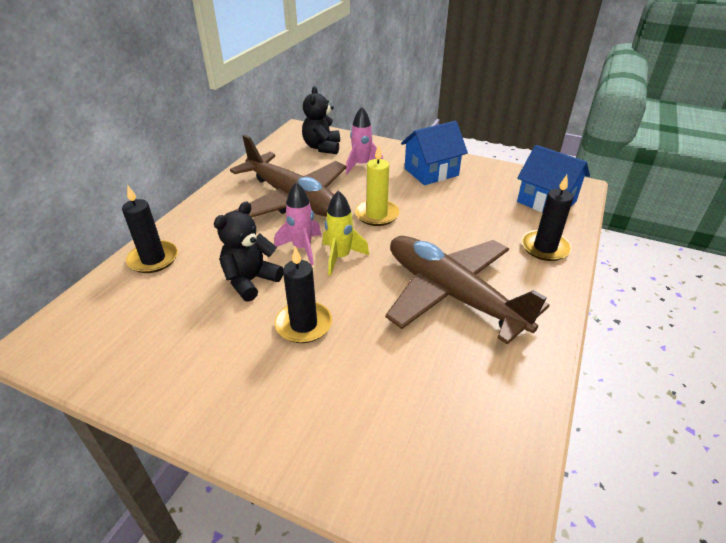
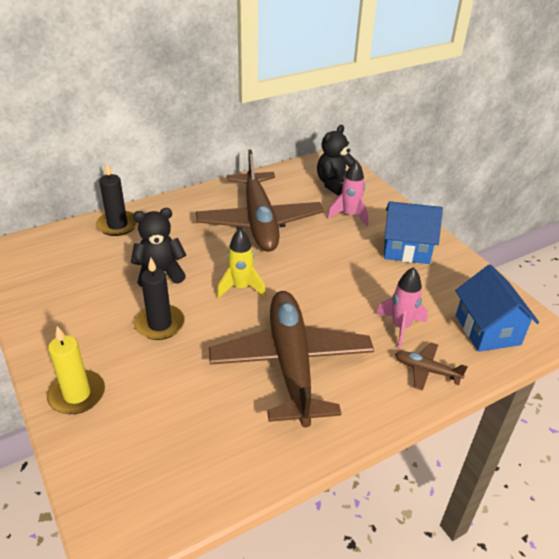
camera: 35 degrees right, 0 degrees up
(302, 248) = (221, 266): pink rocket -> pink rocket (400, 327)
(377, 215) = (310, 266): yellow candle -> yellow candle (77, 394)
(545, 248) = (426, 370): black candle -> brown plane

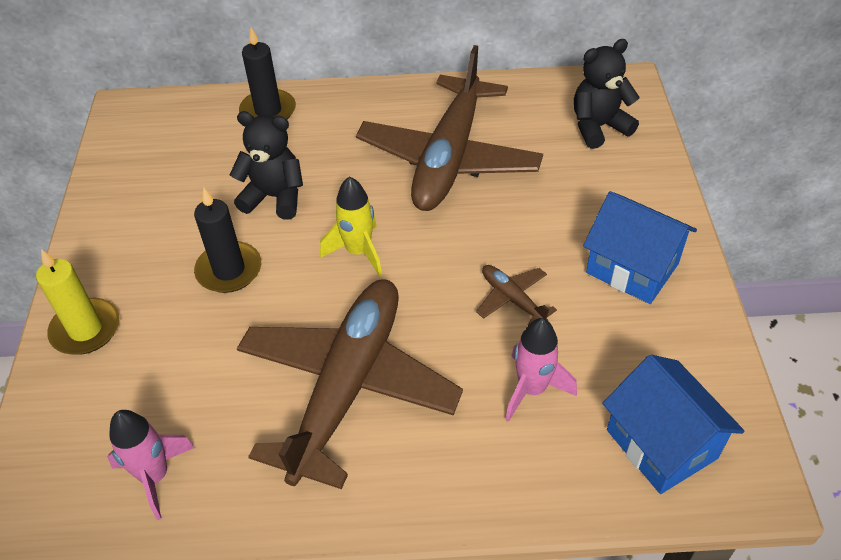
camera: 30 degrees right, 10 degrees up
(349, 215) = (584, 186): pink rocket -> pink rocket (155, 476)
(426, 370) = (521, 469): brown plane -> brown plane (512, 299)
(487, 330) = (661, 444): blue house -> blue house turned 45 degrees counterclockwise

